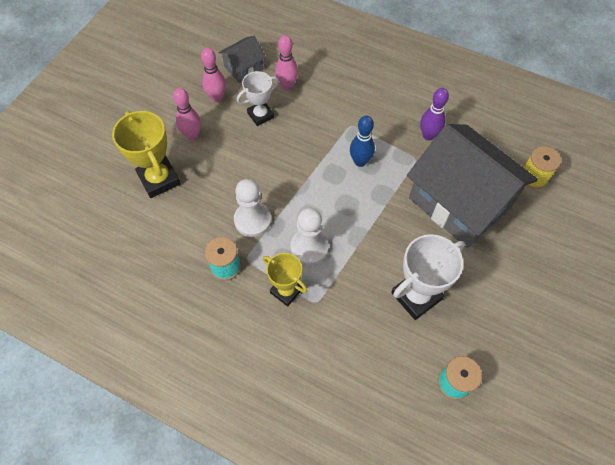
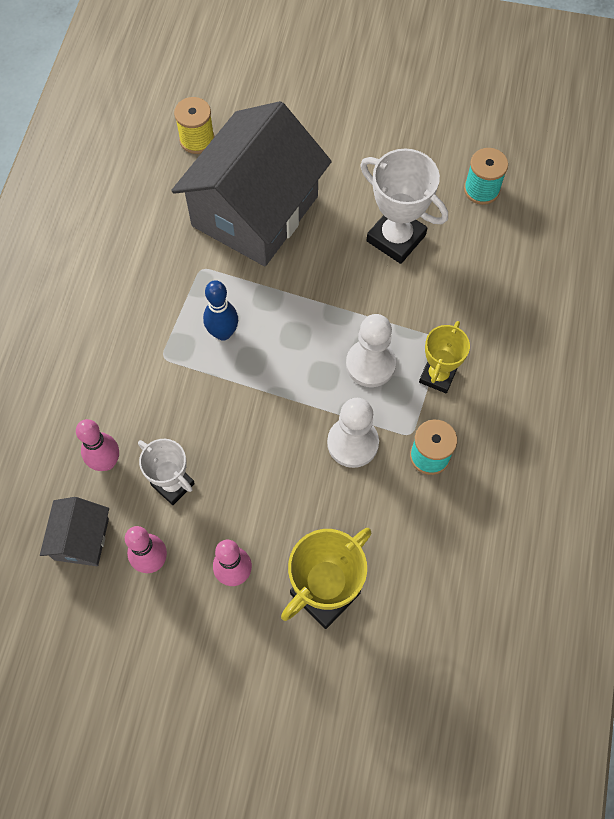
camera: 105 degrees left, 5 degrees up
(243, 68) = (81, 539): grey house -> grey house turned 60 degrees clockwise
(428, 135) = (159, 259): purple bowling pin -> none

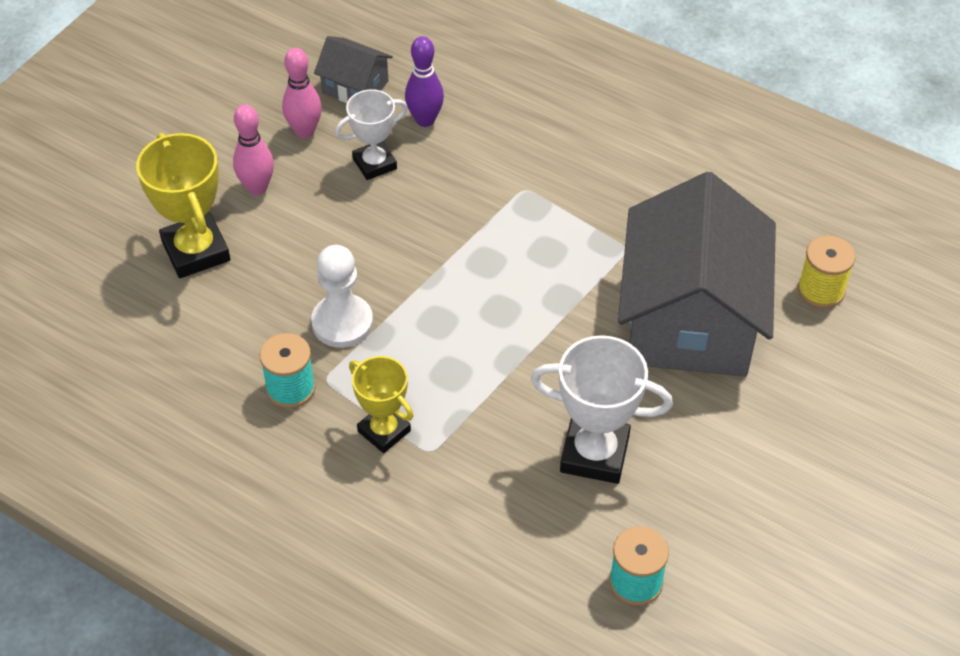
camera: 110 degrees right, 15 degrees down
(106, 462) = (425, 120): pink bowling pin -> purple bowling pin
(223, 333) = (532, 246): blue bowling pin -> none
(255, 211) = (690, 319): grey house -> grey house turned 45 degrees clockwise
(370, 364) = (430, 370): white pawn -> none
(396, 238) = (594, 454): white trophy -> white trophy turned 45 degrees clockwise

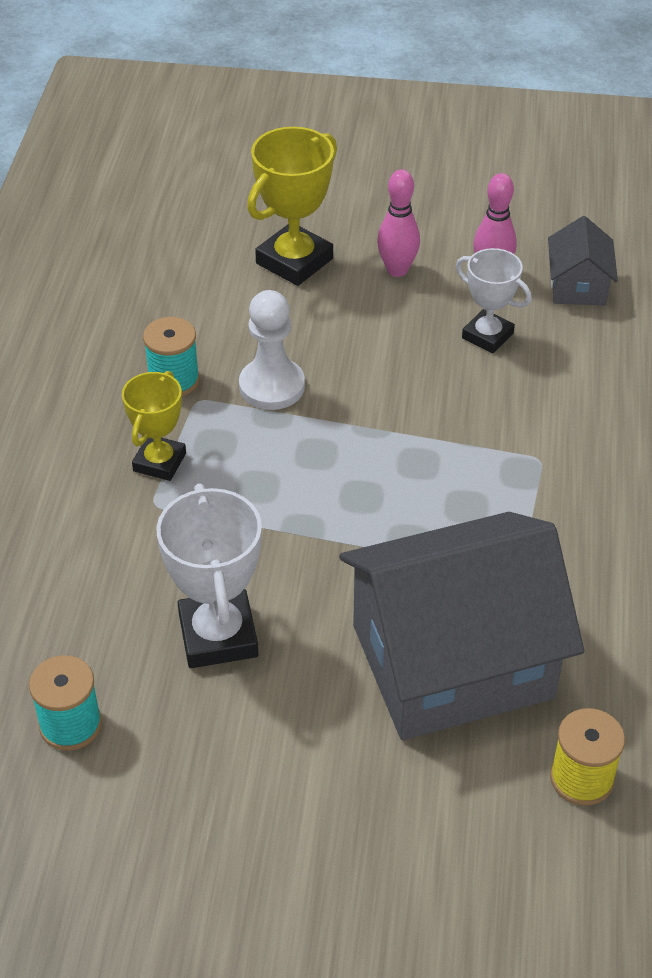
camera: 65 degrees right, 5 degrees down
(425, 120) = (575, 350): purple bowling pin -> none

